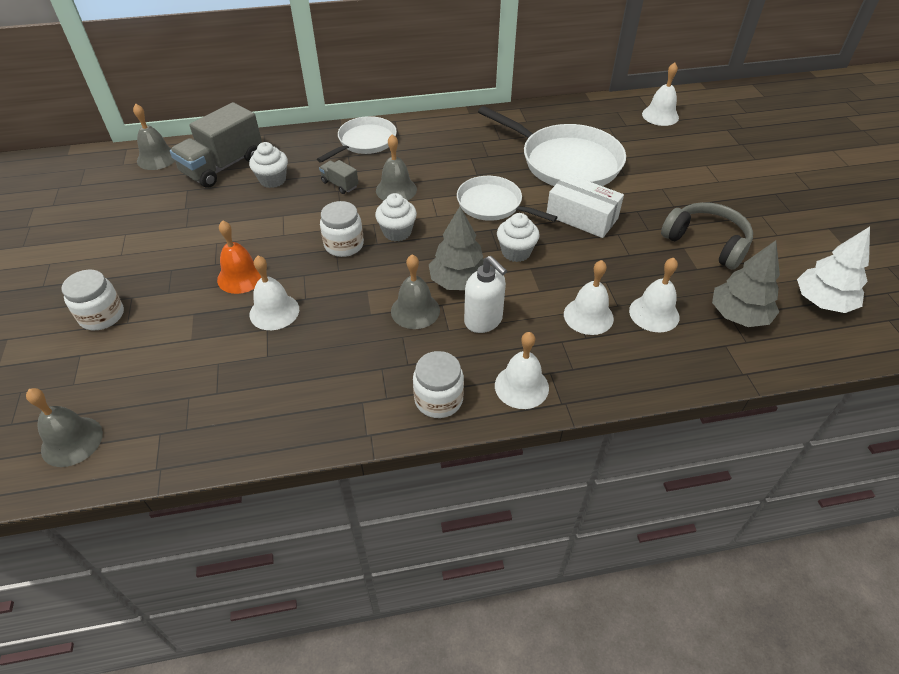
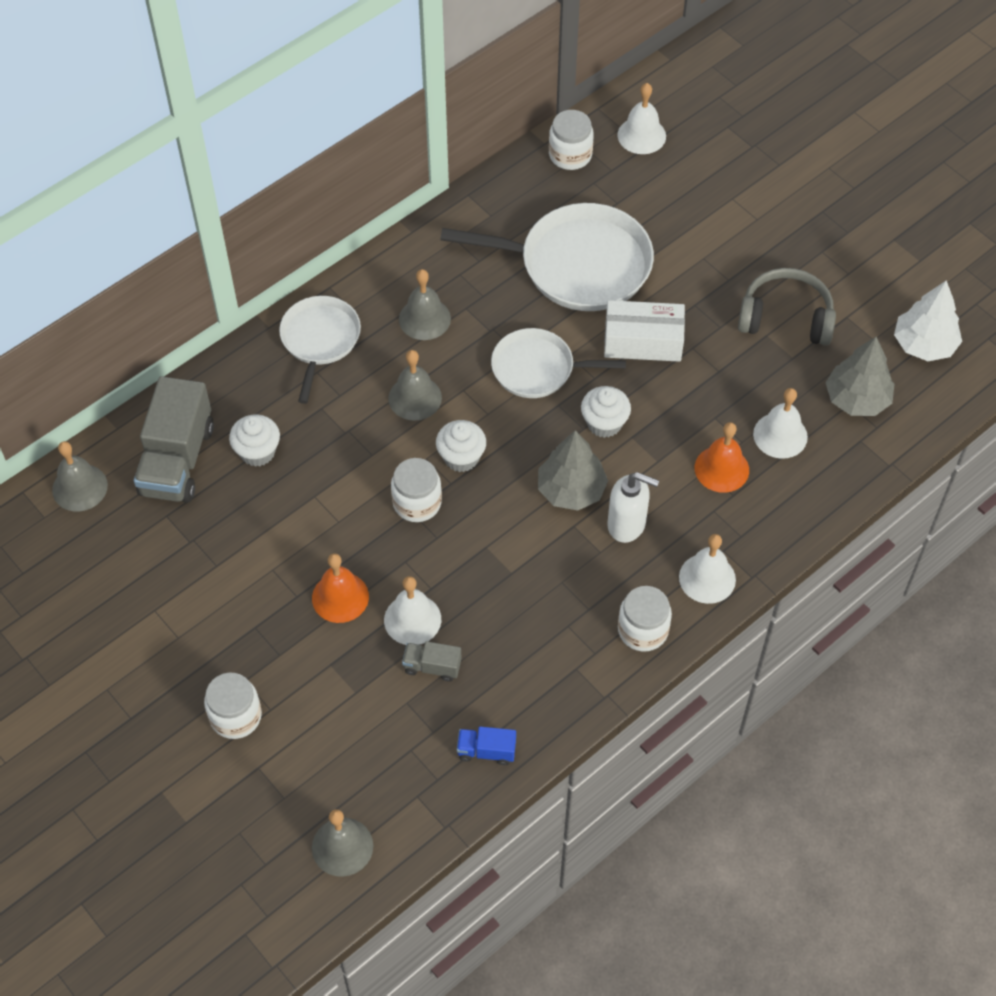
camera: 30 degrees left, 10 degrees up
(240, 427) = (486, 751): none -> blue truck
(340, 184) = (343, 421): grey truck -> grey truck (432, 667)
(415, 310) = (552, 546): grey bell -> grey bell (424, 318)
(588, 316) = (721, 469): white bell -> orange bell
(603, 110) = (570, 155): none -> white jar

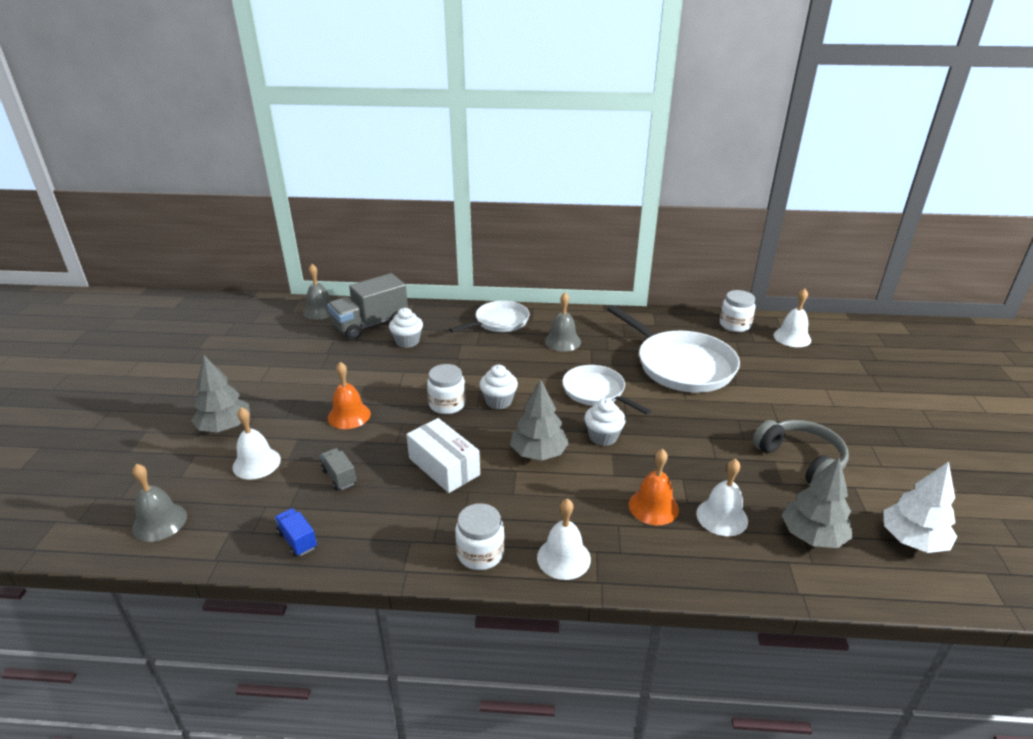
camera: 45 degrees right, 25 degrees down
(235, 716) = (225, 427): white jar -> grey tree
(412, 619) = (365, 449): white bell -> white bell (256, 463)
(415, 398) = (511, 365): grey bell -> none
(627, 524) = (549, 492): white soap dispenser -> none
(643, 341) = (679, 416): white box -> white box (444, 466)

